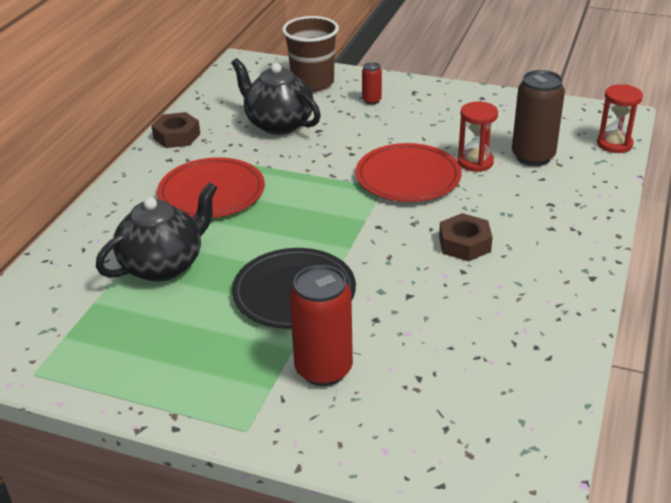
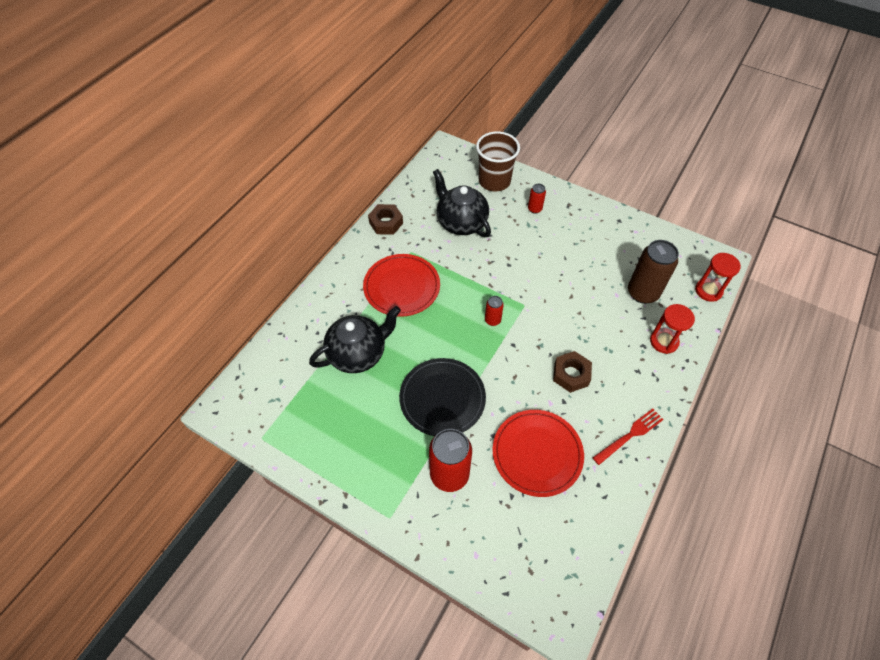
camera: 10 degrees right, 20 degrees up
(344, 207) = (492, 320): none -> red can
(408, 177) = (545, 297): red plate -> red plate (537, 453)
(475, 162) = (598, 291): red hourglass -> red hourglass (664, 341)
(562, 290) = (630, 435): none -> red fork

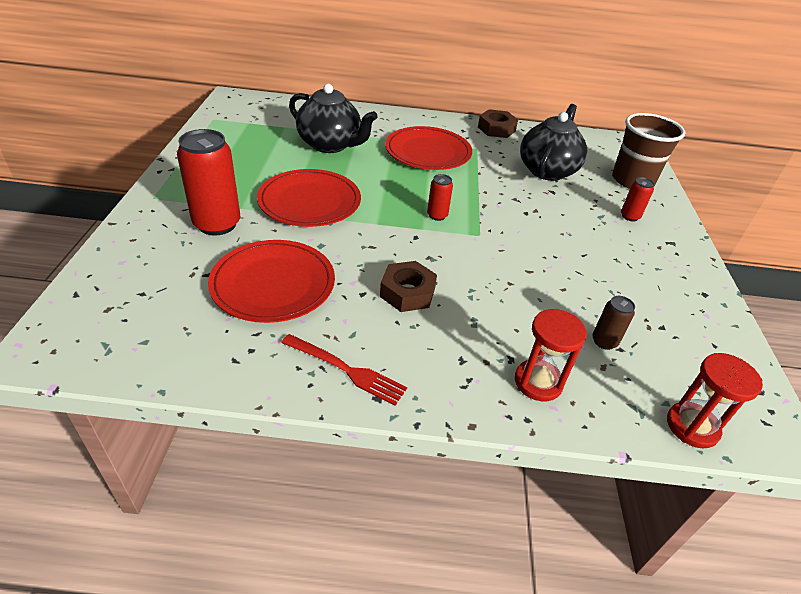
camera: 60 degrees right, 15 degrees down
(442, 398) = (309, 202): black plate -> red plate
(642, 293) = (604, 341): brown can -> brown can, size x0.49

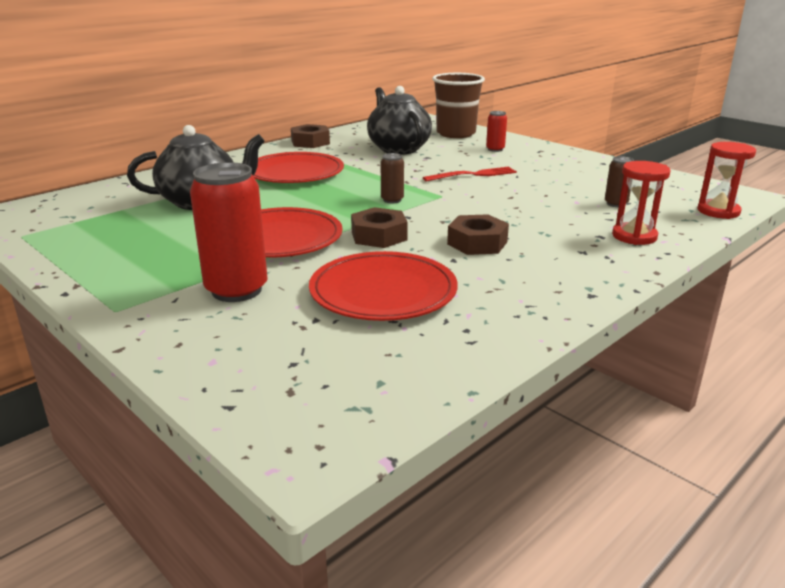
camera: 45 degrees left, 15 degrees down
(347, 370) = (545, 296): red fork -> red fork (474, 175)
(363, 240) = (379, 236): none -> brown nut
(437, 215) = (392, 200): red can -> brown can

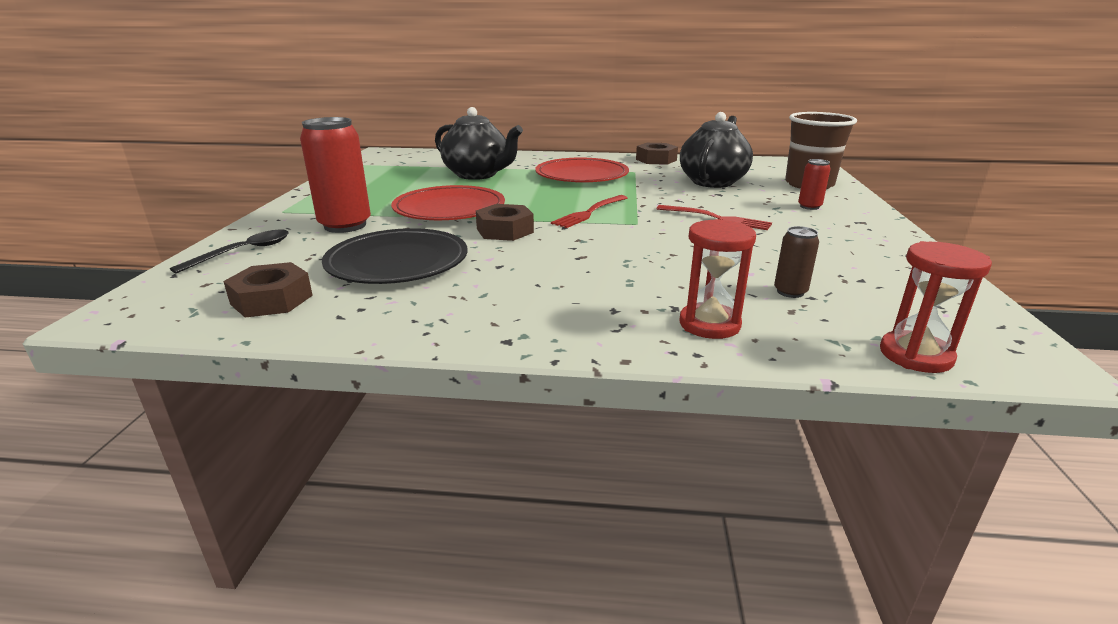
camera: 50 degrees right, 0 degrees up
(223, 355) = (243, 252): none -> black spoon
(383, 292) = (397, 262): red plate -> black plate
(392, 200) = (589, 213): brown can -> red fork
(477, 243) = (551, 263): brown nut -> brown nut (271, 300)

